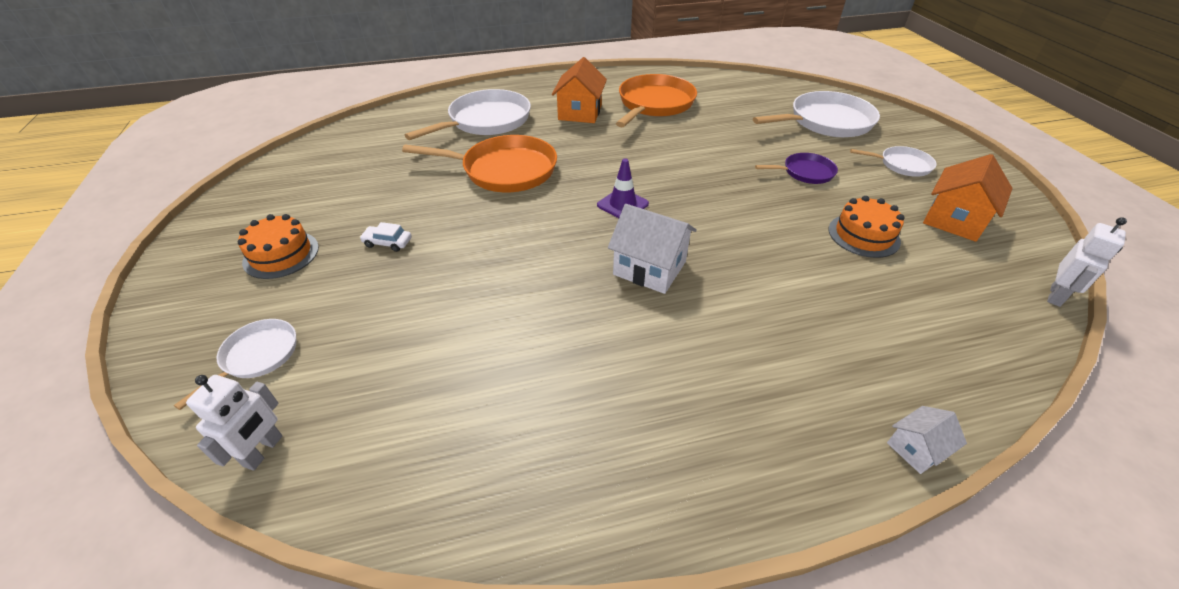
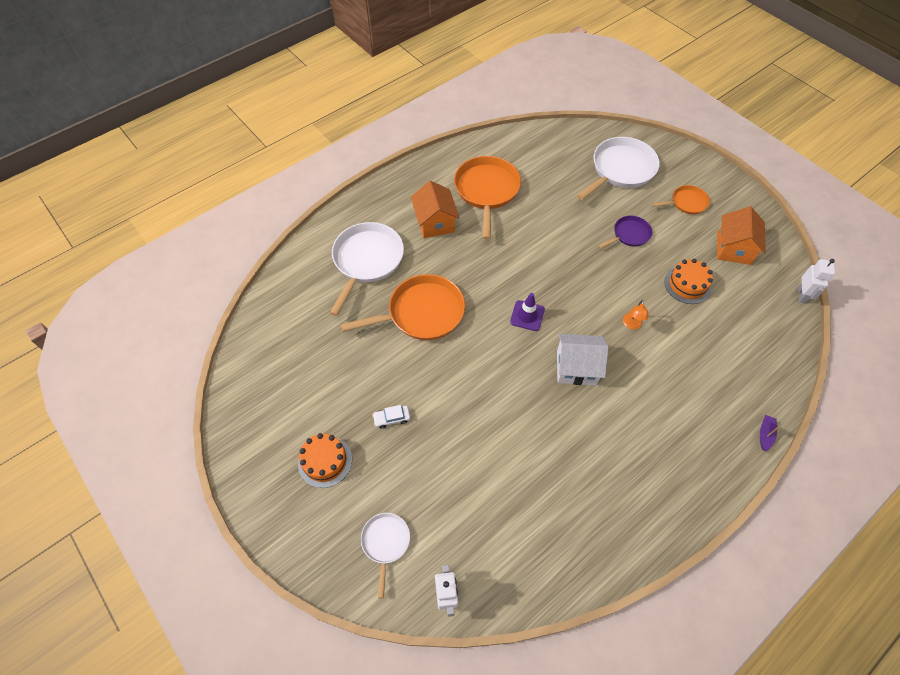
camera: 25 degrees left, 15 degrees up
(756, 250) = (631, 325): none -> orange lamp
(902, 165) = (686, 203): white pan -> orange pan
(916, 449) = (765, 434): white house -> purple boat

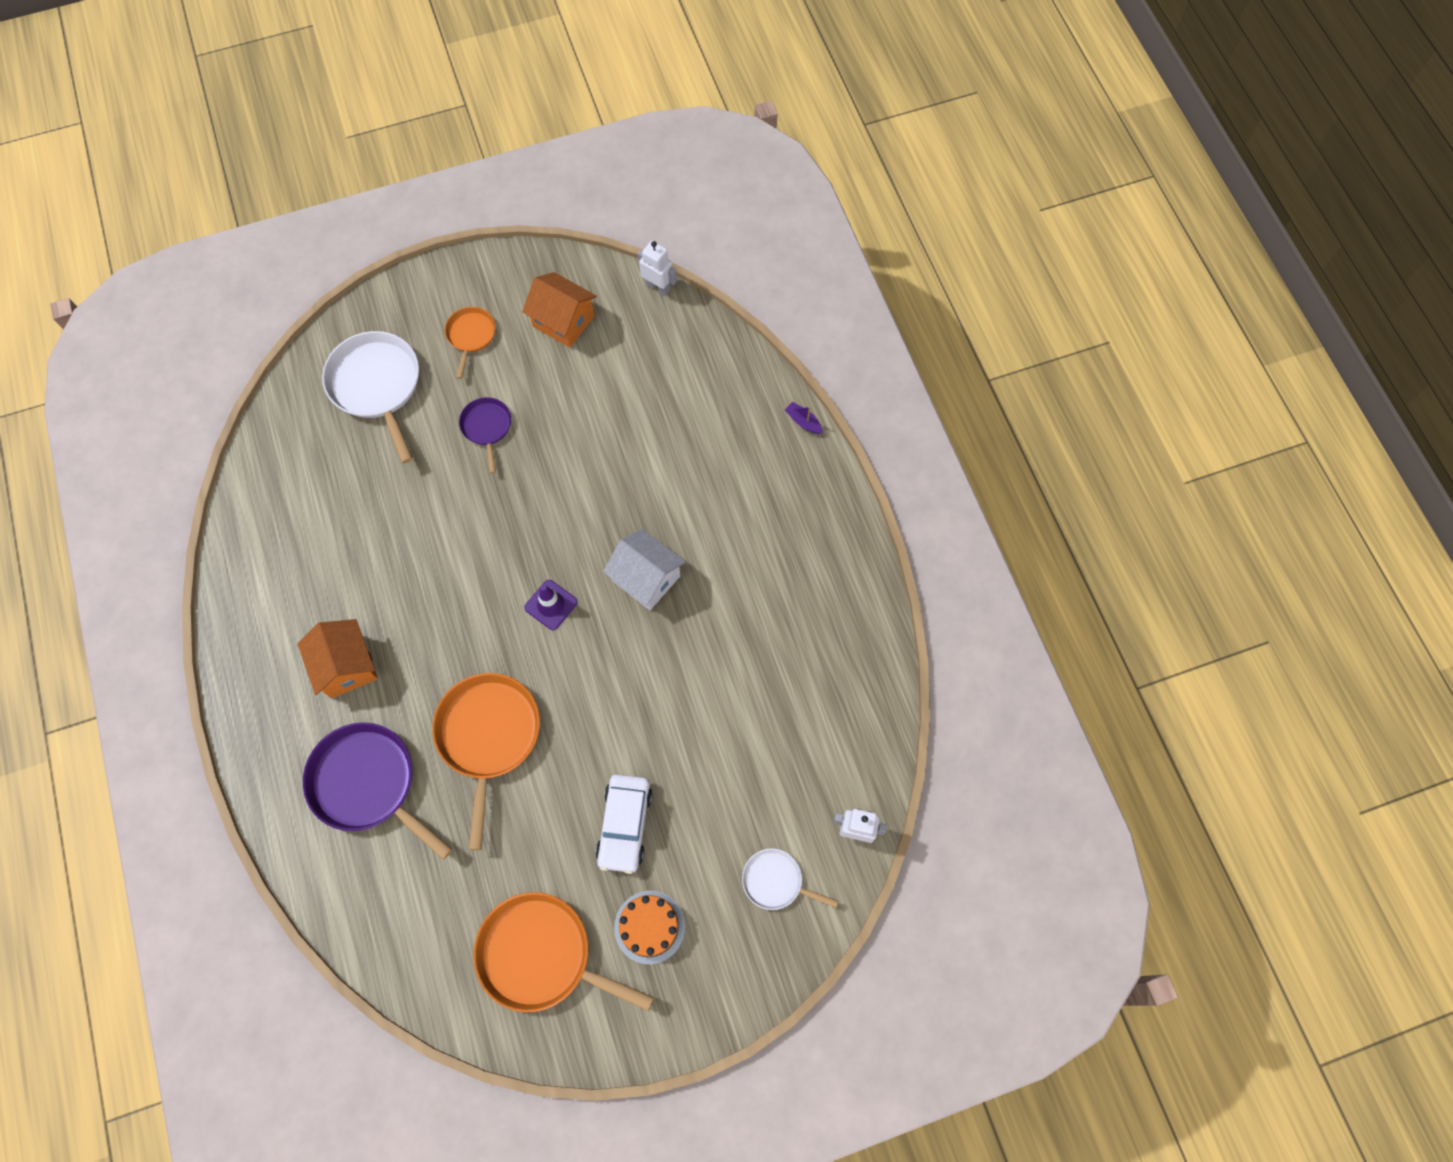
camera: 70 degrees left, 10 degrees up
(367, 261) = (368, 784): white pan -> purple pan
(392, 418) = (625, 825): white car -> white car, size x1.98
(435, 222) = (346, 666): orange house -> orange house turned 60 degrees clockwise
(486, 191) = (325, 575): orange pan -> orange pan (541, 955)
(576, 367) = (646, 578): white house -> white house turned 75 degrees counterclockwise
(631, 325) = (616, 489): orange lamp -> none
(687, 284) = (590, 399): orange cake -> none

